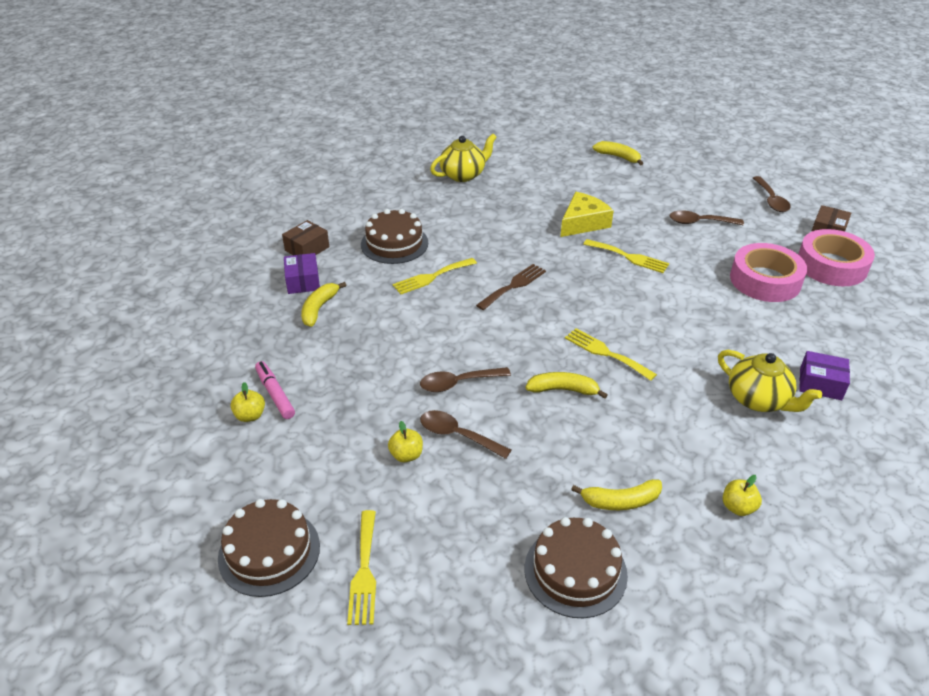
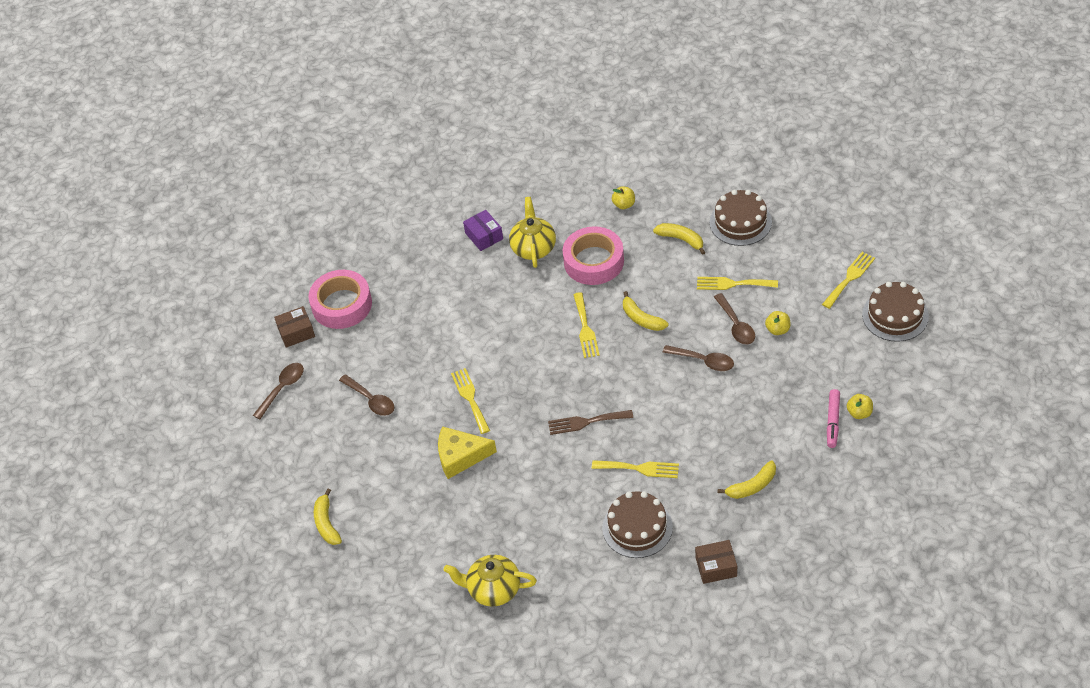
camera: 135 degrees left, 10 degrees up
(303, 281) = (745, 525): purple box -> none
(505, 480) = (732, 284): none -> yellow fork
(765, 280) = (405, 320): pink tape -> pink tape (593, 261)

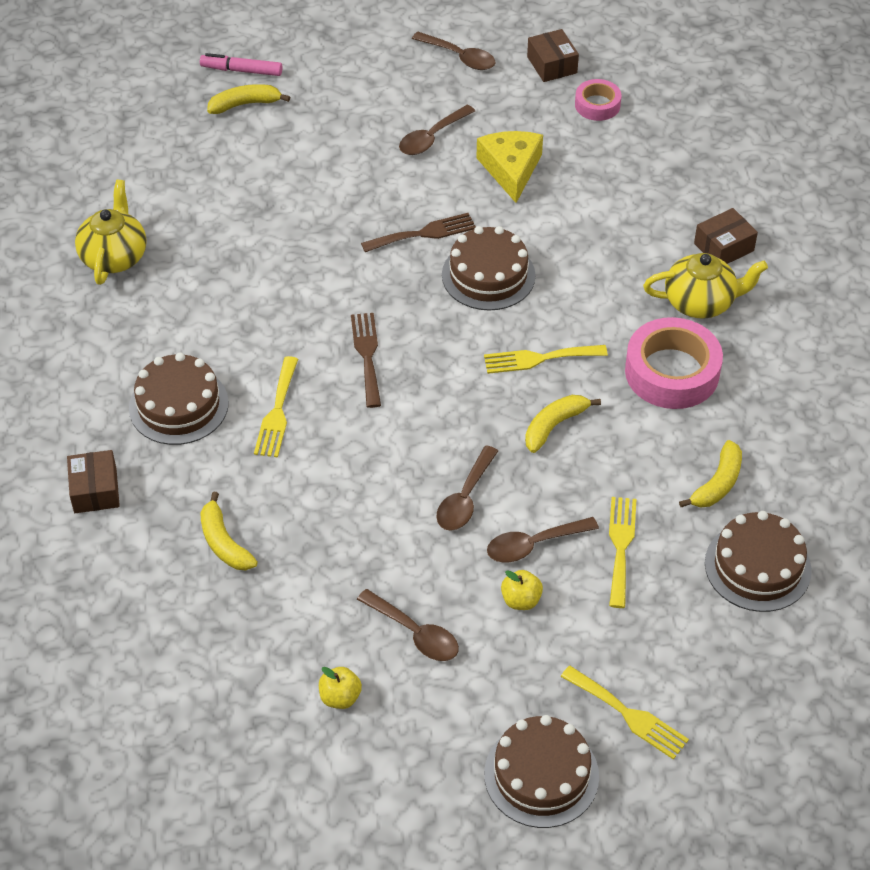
camera: 85 degrees right, 0 degrees up
(342, 305) = (597, 105): pink tape -> pink tape, size x0.55
(460, 456) = (328, 224): yellow cheese -> yellow cheese (511, 169)
(470, 398) = (424, 233): yellow fork -> brown fork
(484, 236) = (724, 247): purple box -> brown box
(510, 359) = (488, 275): none -> brown cake
(624, 204) = (793, 413): yellow apple -> none
(808, 379) = (415, 633): none -> brown spoon
(832, 421) = (328, 658): pink marker -> pink marker (241, 70)

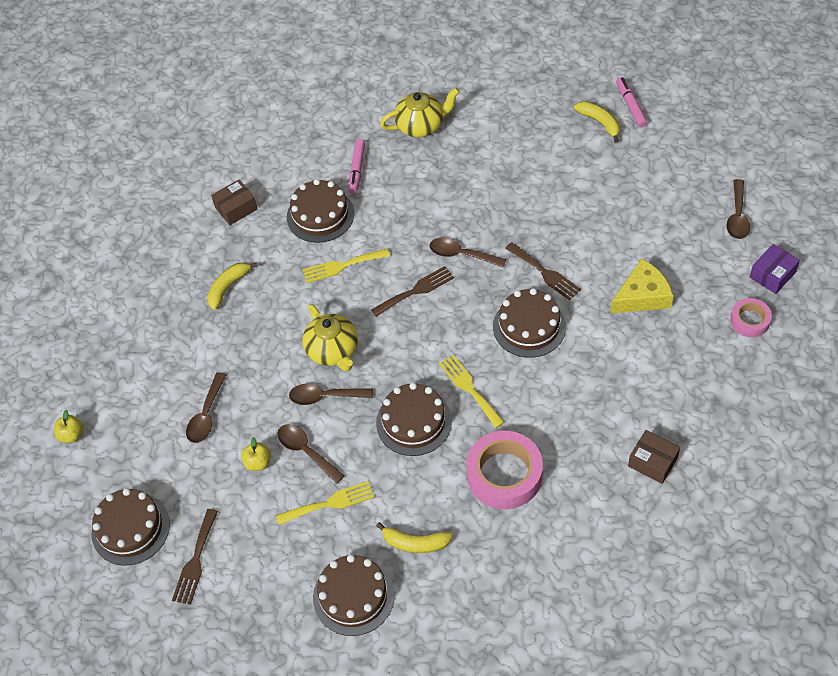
camera: 70 degrees right, 5 degrees up
(134, 343) = (357, 170): none -> pink marker
(340, 697) = (143, 397): yellow apple -> yellow apple (72, 435)
(432, 137) = (641, 237): brown spoon -> brown spoon (461, 254)
(552, 65) = (772, 274): brown box -> purple box
(554, 426) = (414, 422): yellow banana -> brown cake
(628, 715) = (195, 561): yellow fork -> brown fork
(700, 302) = (585, 467): yellow teapot -> yellow teapot (333, 351)

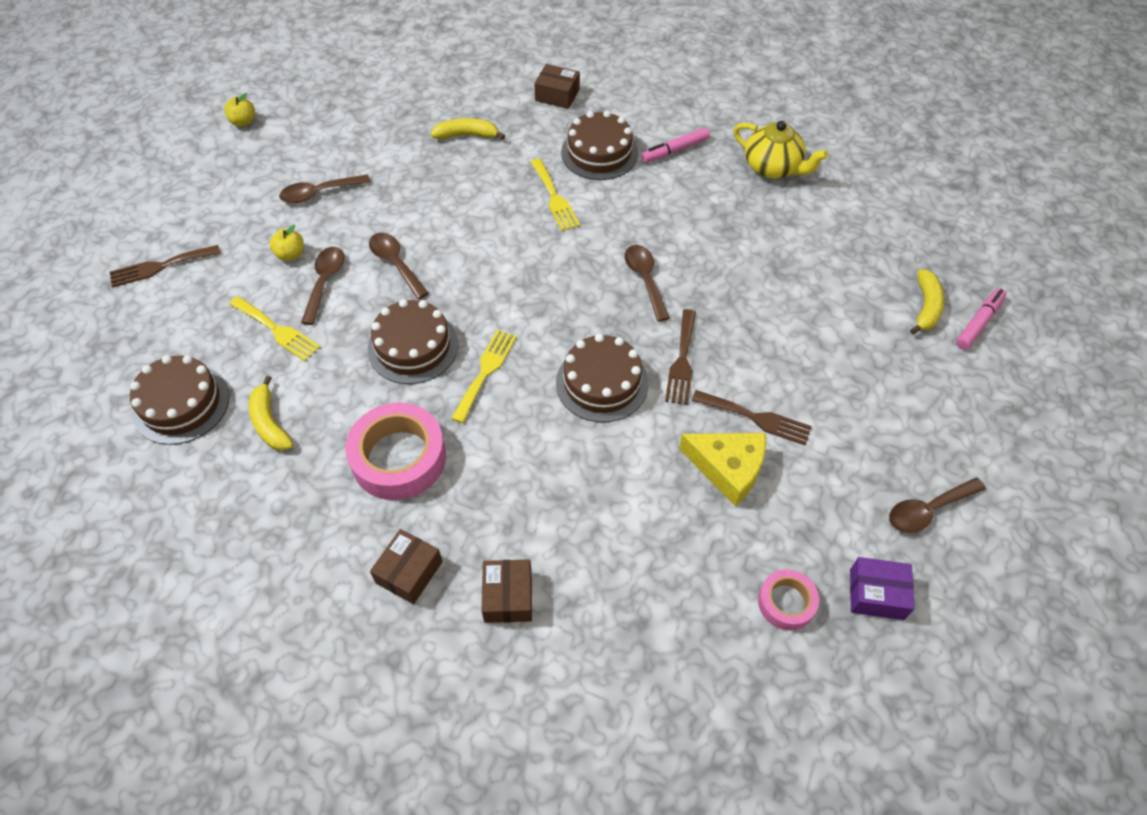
camera: 50 degrees right, 0 degrees up
(130, 528) = (170, 207): brown cake -> none
(333, 351) = (452, 242): yellow teapot -> none
(342, 266) = (554, 198): yellow fork -> yellow fork turned 150 degrees counterclockwise
(416, 291) = (571, 267): brown fork -> brown fork (756, 418)
(598, 509) = (409, 572): none -> brown box

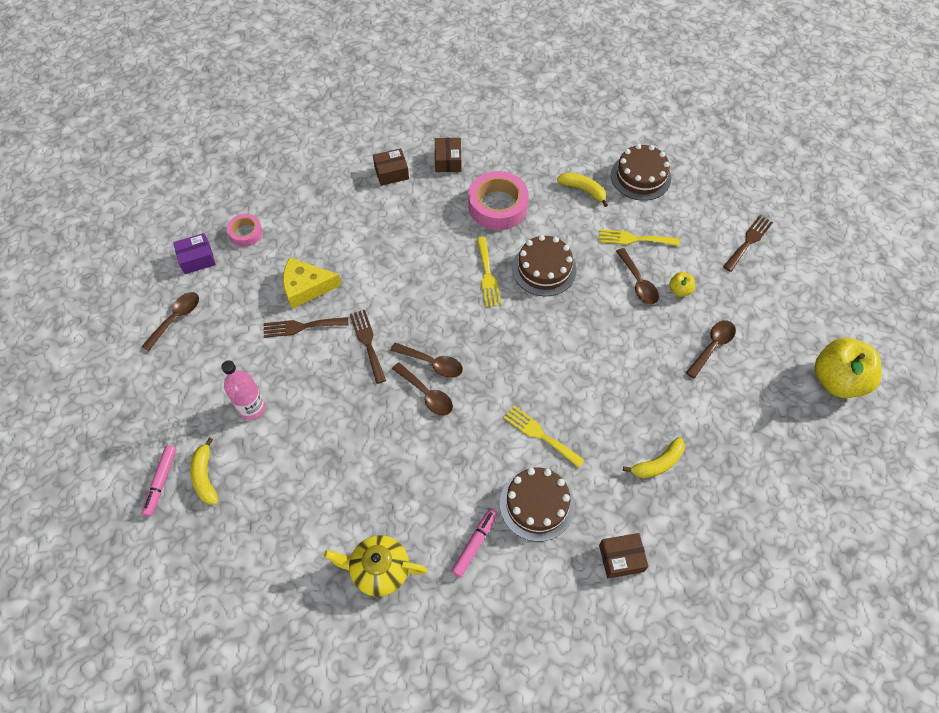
camera: 150 degrees right, 5 degrees up
(243, 122) = (837, 380): yellow apple -> yellow apple, size x2.26
(395, 264) = (606, 318): brown spoon -> brown spoon (432, 363)
(508, 597) = (391, 173): brown box -> brown box turned 75 degrees counterclockwise
(602, 383) = (411, 303): brown cake -> none
(852, 352) = (252, 408): none -> pink bottle

